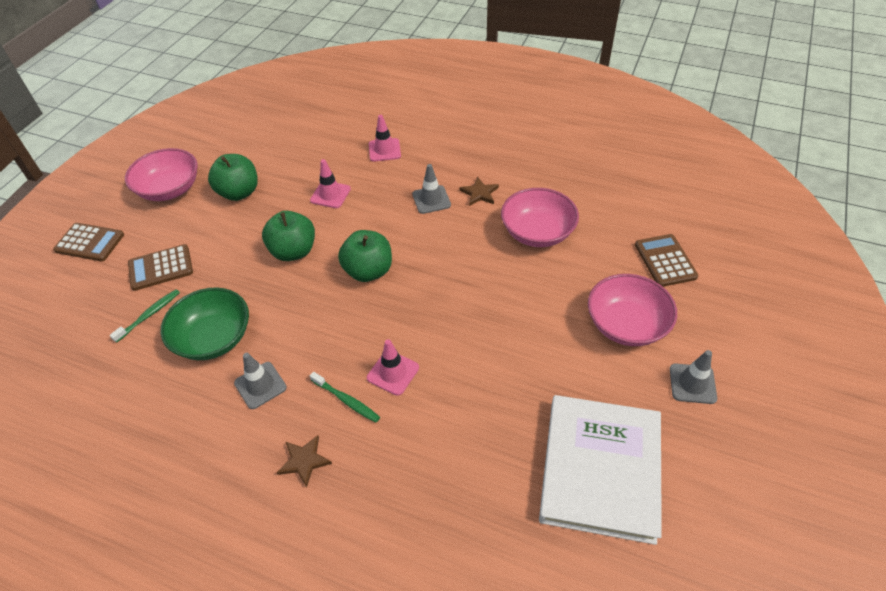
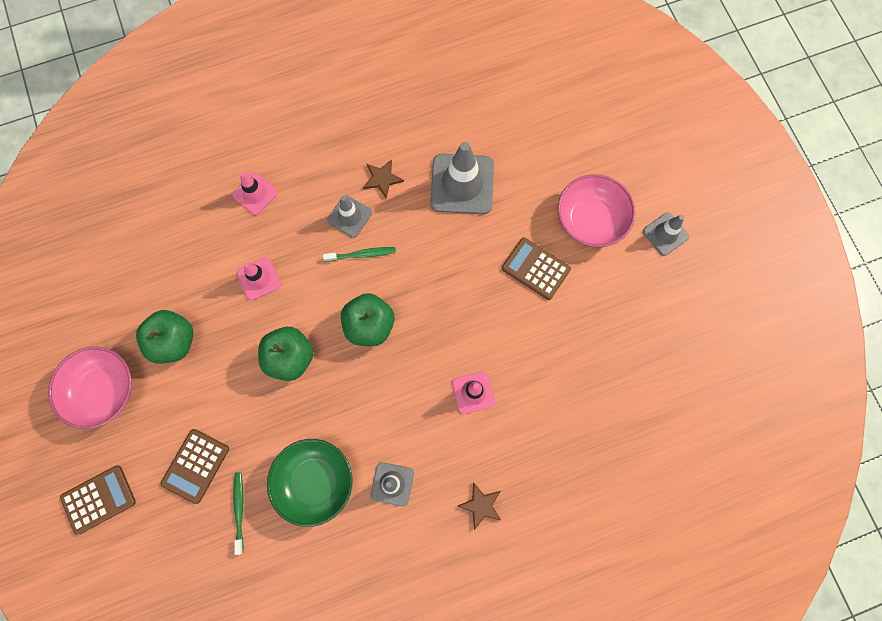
camera: 45 degrees left, 25 degrees up
(346, 400) = (463, 440): green toothbrush -> green toothbrush (362, 254)
(537, 232) = (462, 184): pink bowl -> grey traffic cone
(600, 469) = (660, 346): white book -> none
(665, 261) = (572, 139): brown calculator -> brown calculator (535, 269)

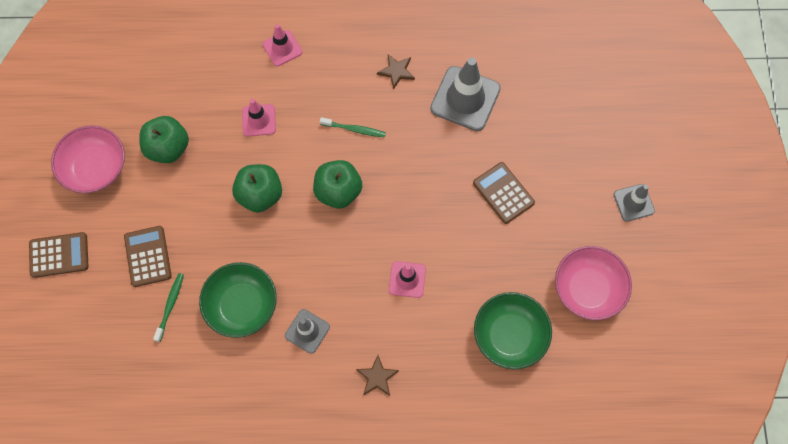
camera: 20 degrees right, 5 degrees down
(195, 466) = (148, 256): brown calculator -> brown calculator turned 120 degrees clockwise
(349, 216) = (356, 94): grey traffic cone -> none
(590, 220) = (569, 167): pink bowl -> pink bowl (587, 289)
(595, 413) = (509, 335): none -> green bowl

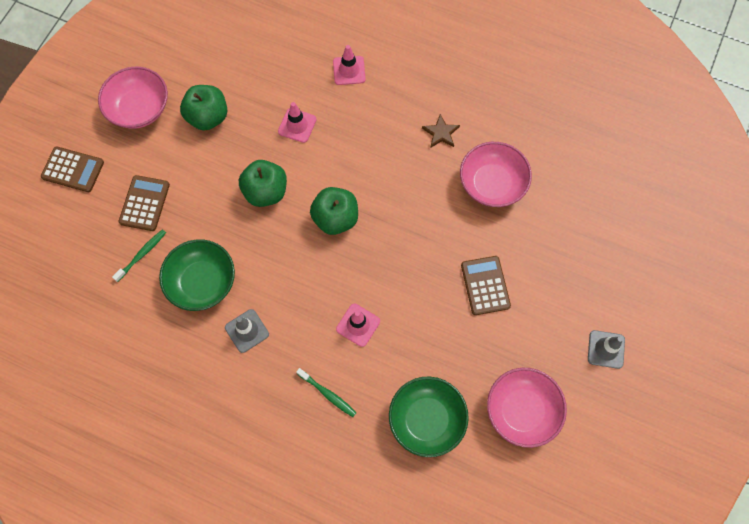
camera: 25 degrees right, 0 degrees up
(354, 129) = (377, 169): green toothbrush -> green toothbrush (327, 394)
(377, 377) = (287, 401): brown star -> none
(465, 99) = (492, 184): grey traffic cone -> pink bowl

